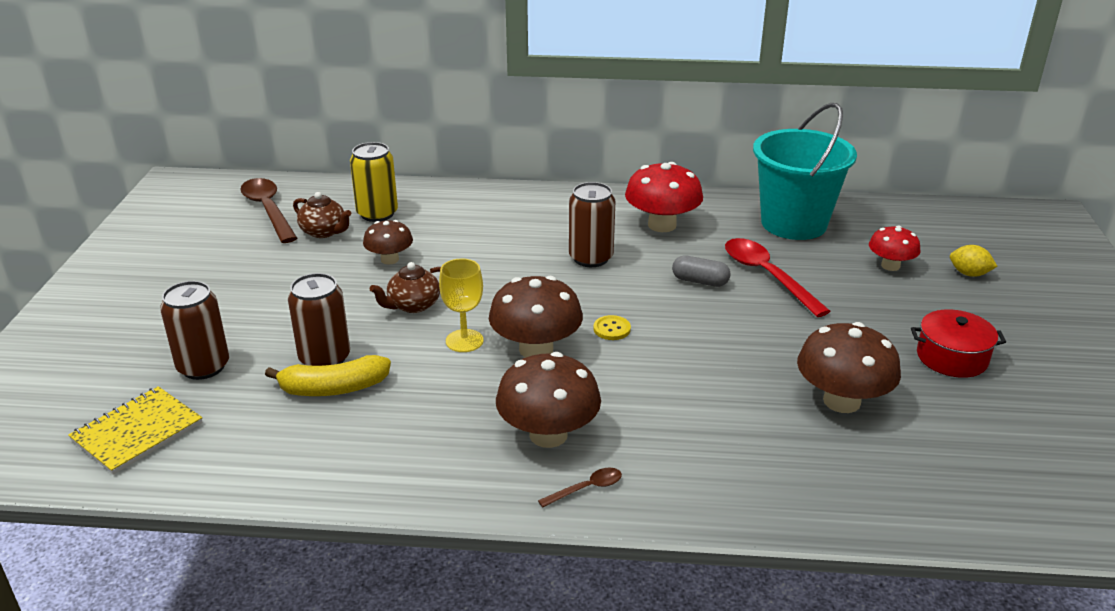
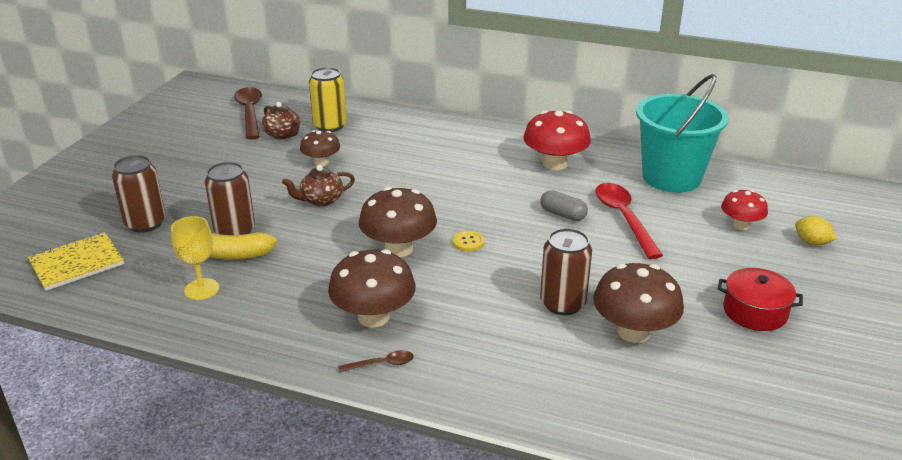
camera: 15 degrees right, 0 degrees up
(464, 341) = (346, 233): yellow goblet -> yellow goblet (201, 289)
(591, 258) = (481, 183): brown can -> brown can (562, 303)

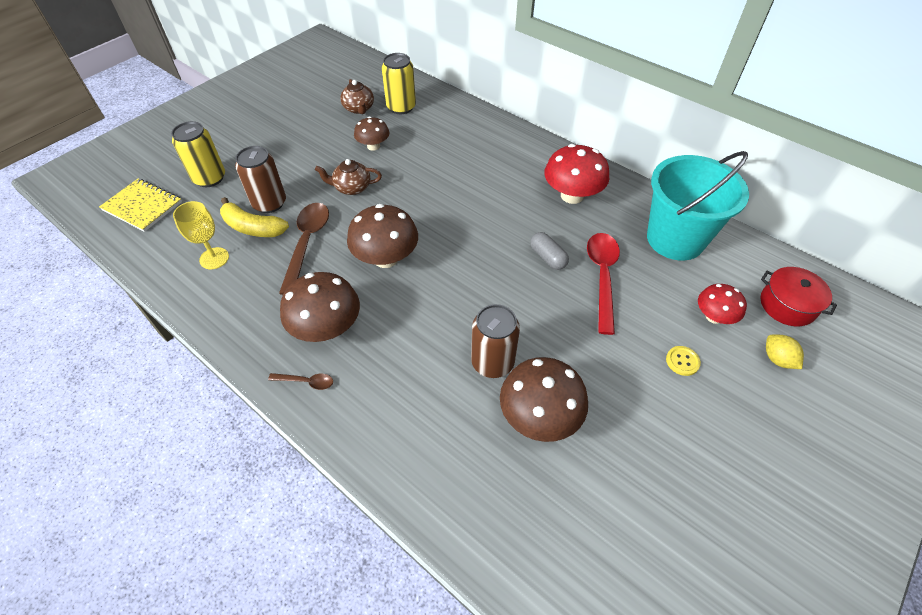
camera: 20 degrees right, 20 degrees up
(77, 263) = (142, 206): yellow notebook -> yellow notebook turned 45 degrees clockwise
(145, 223) = (209, 178): brown can -> yellow can
(250, 113) = (346, 79): brown spoon -> brown spoon (307, 243)
(468, 242) = (447, 267): yellow button -> yellow button (682, 361)
(755, 312) = (670, 429): red pot -> red pot (787, 305)

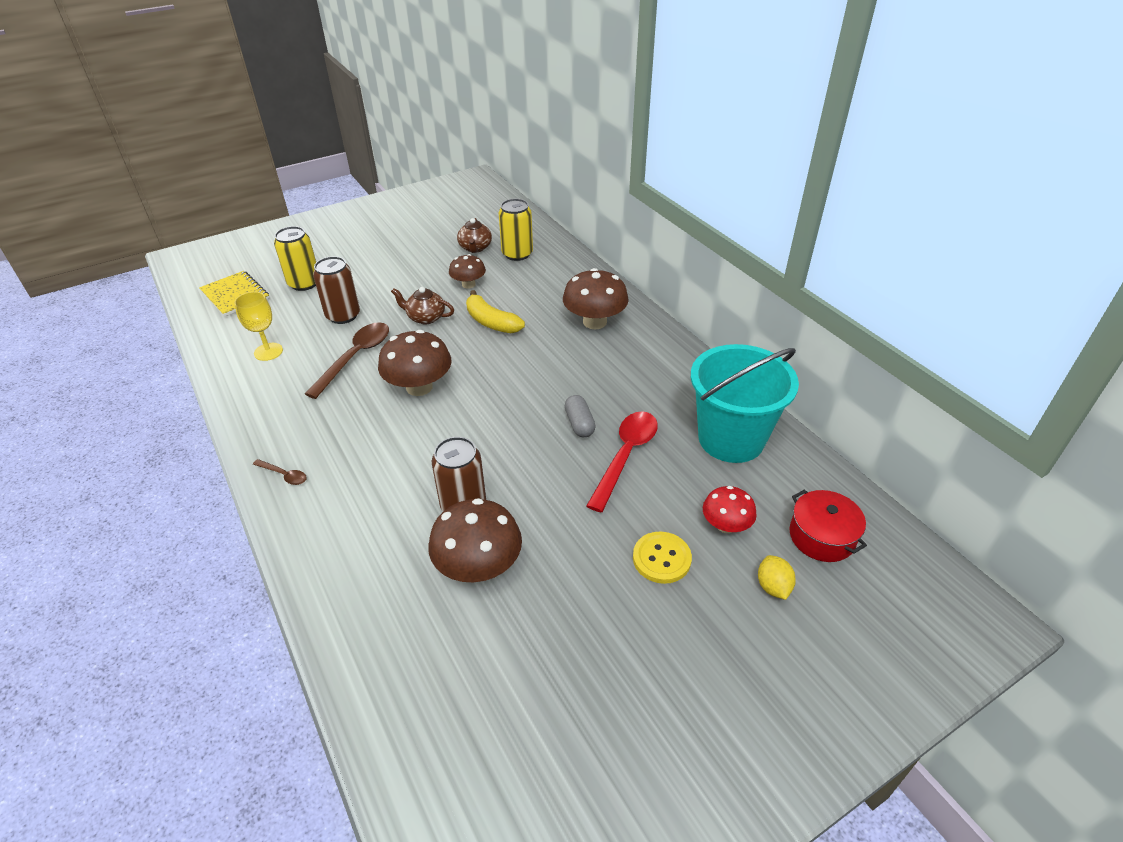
camera: 20 degrees right, 10 degrees down
(253, 227) = (316, 333): yellow banana -> yellow banana (491, 322)
(327, 328) = (329, 434): brown mushroom -> brown mushroom (594, 322)
(572, 195) = (642, 371): red mushroom -> none
(682, 361) = (661, 559): yellow button -> yellow button, size x1.56

